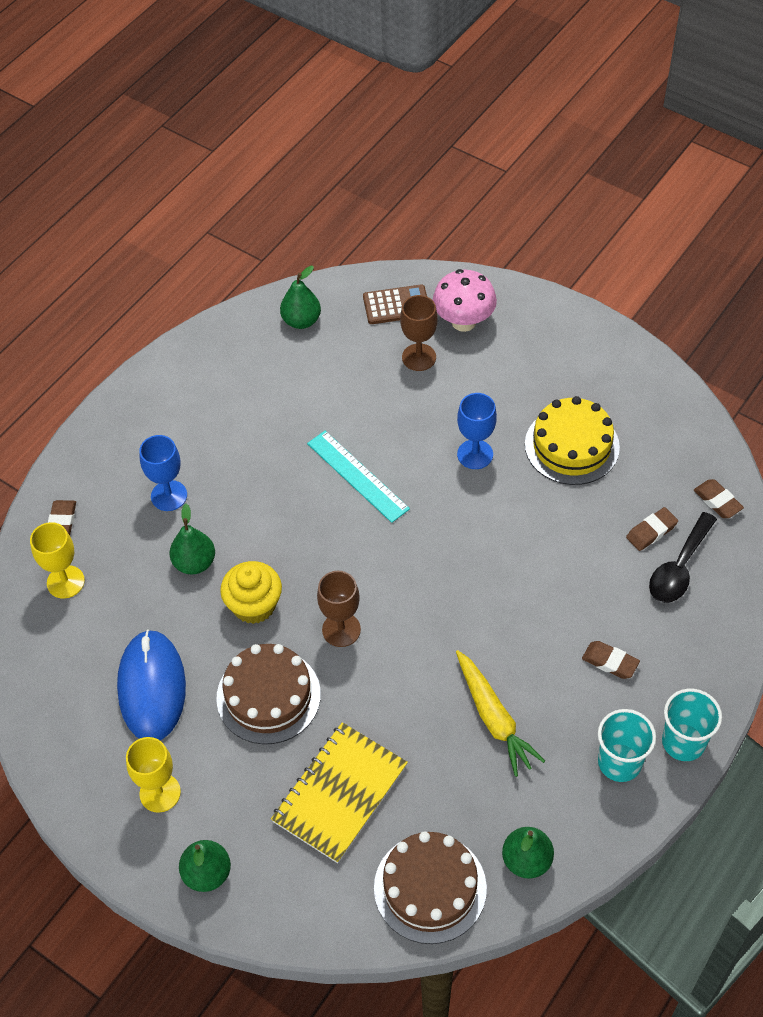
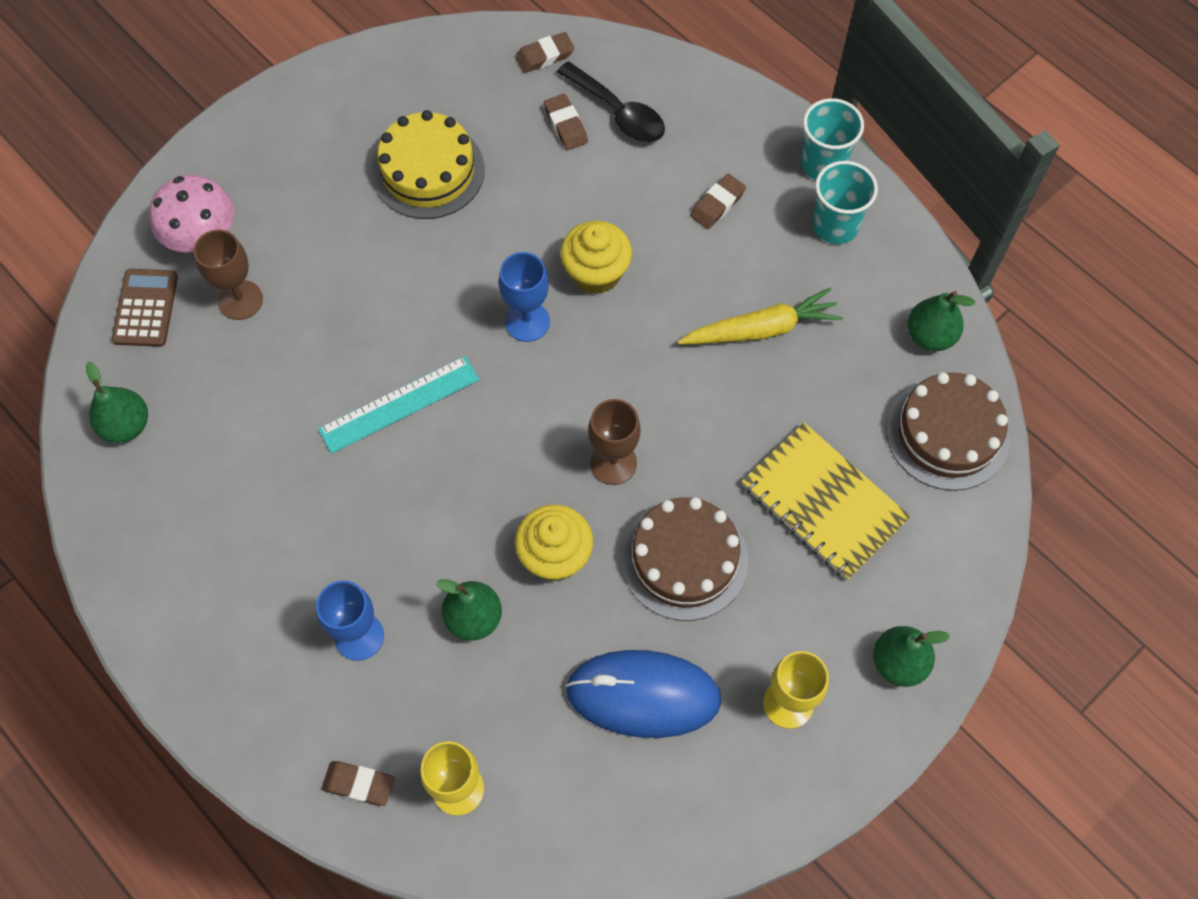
camera: 80 degrees left, 10 degrees up
(475, 454) = (408, 271): blue goblet -> blue goblet (527, 321)
(512, 583) = (596, 273): none -> yellow cupcake

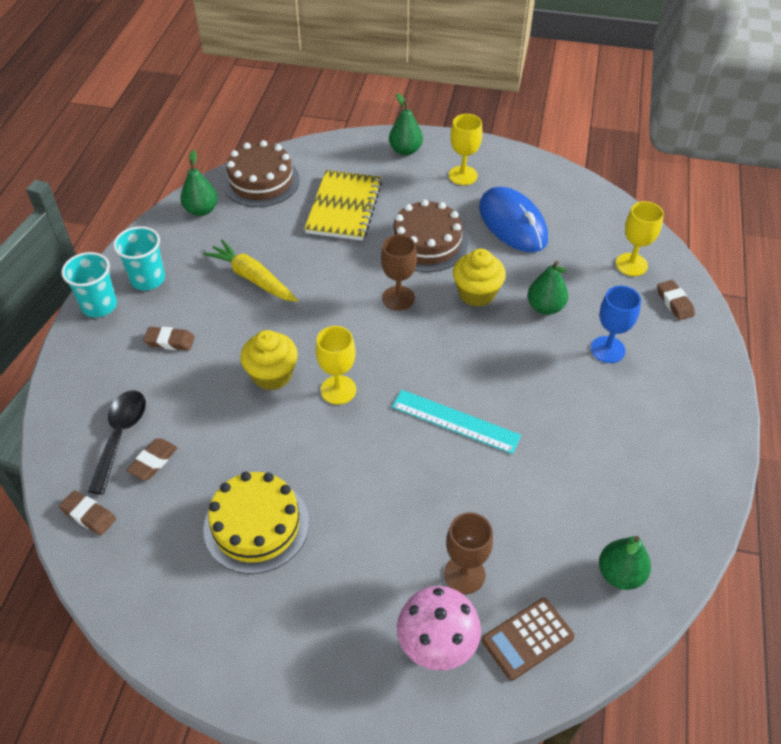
camera: 125 degrees left, 15 degrees down
(527, 321) = (338, 390): blue goblet -> yellow goblet

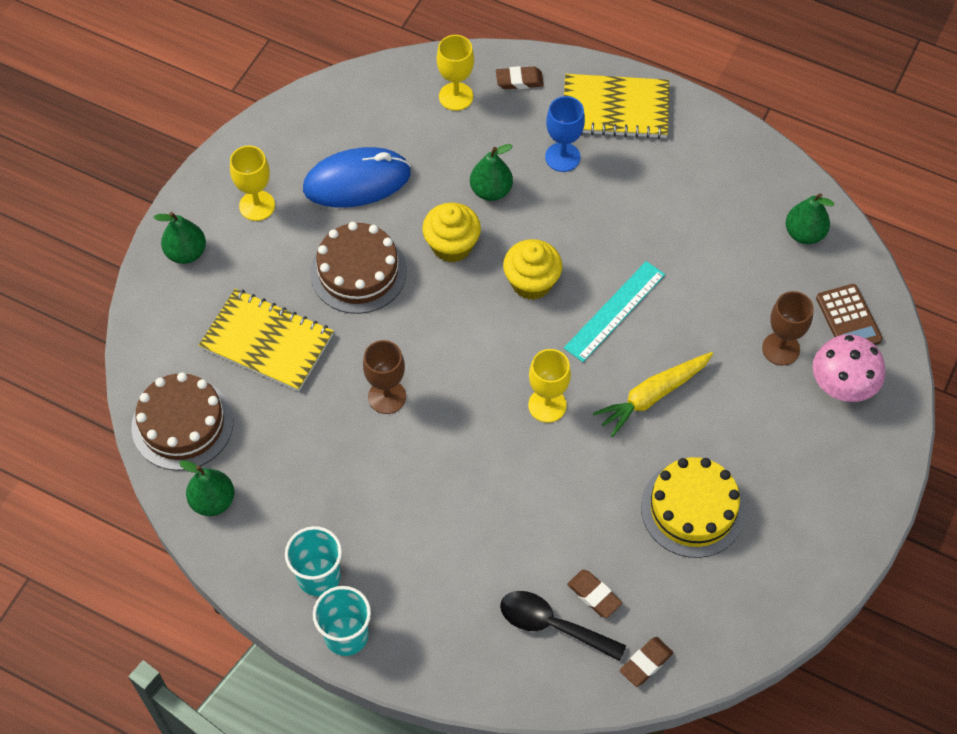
camera: 75 degrees left, 10 degrees up
(170, 341) = (429, 562): brown eraser -> none
(252, 278) = (355, 461): yellow carrot -> yellow carrot (652, 396)
(272, 375) = (509, 464): yellow cupcake -> yellow cupcake (531, 282)
(398, 298) = (435, 320): brown goblet -> brown goblet (387, 397)
(685, 378) = (615, 108): none -> yellow notebook

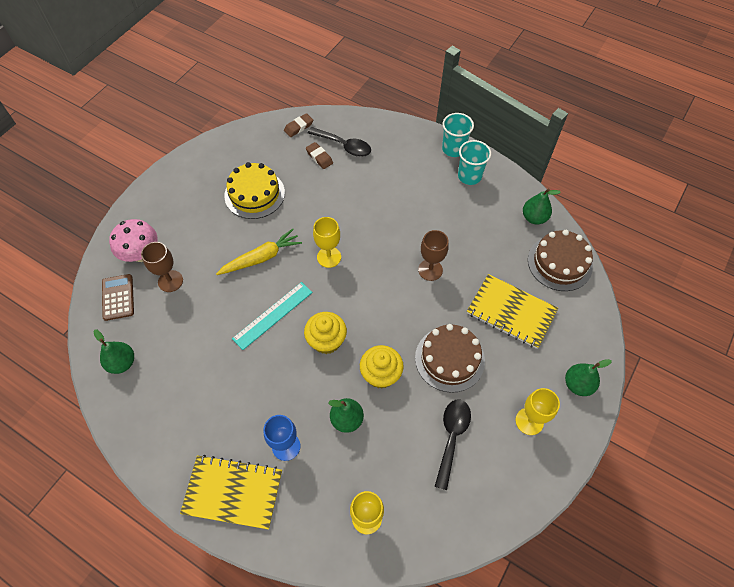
camera: 175 degrees left, 0 degrees up
(357, 181) = (452, 437): blue mouse -> black spoon
(519, 80) = (309, 531): brown eraser -> none

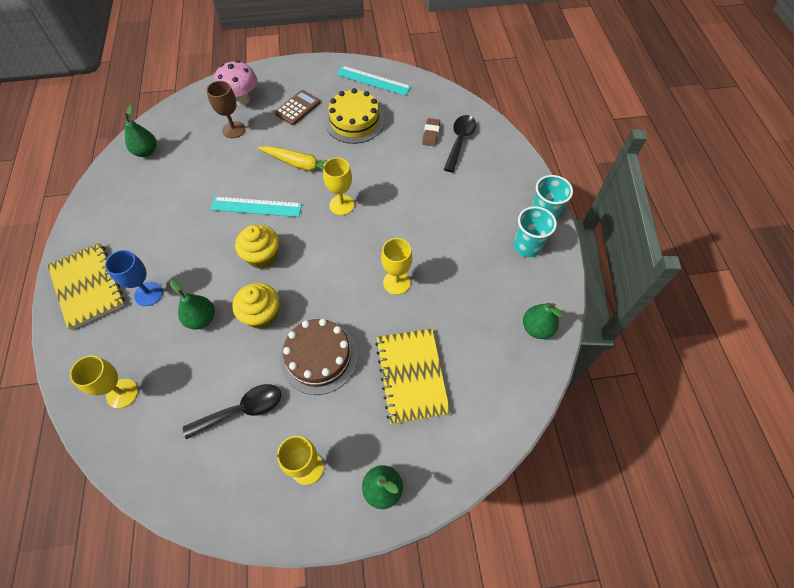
camera: 50 degrees right, 0 degrees up
(118, 297) = (196, 113): brown calculator -> brown calculator (298, 108)
(225, 153) = (373, 80): none -> turquoise ruler
(298, 127) = (445, 102): brown eraser -> none
(344, 146) = (459, 141): black spoon -> black spoon turned 150 degrees counterclockwise
(430, 270) = (396, 282): brown goblet -> yellow goblet
(559, 263) = (507, 384): brown cake -> none

